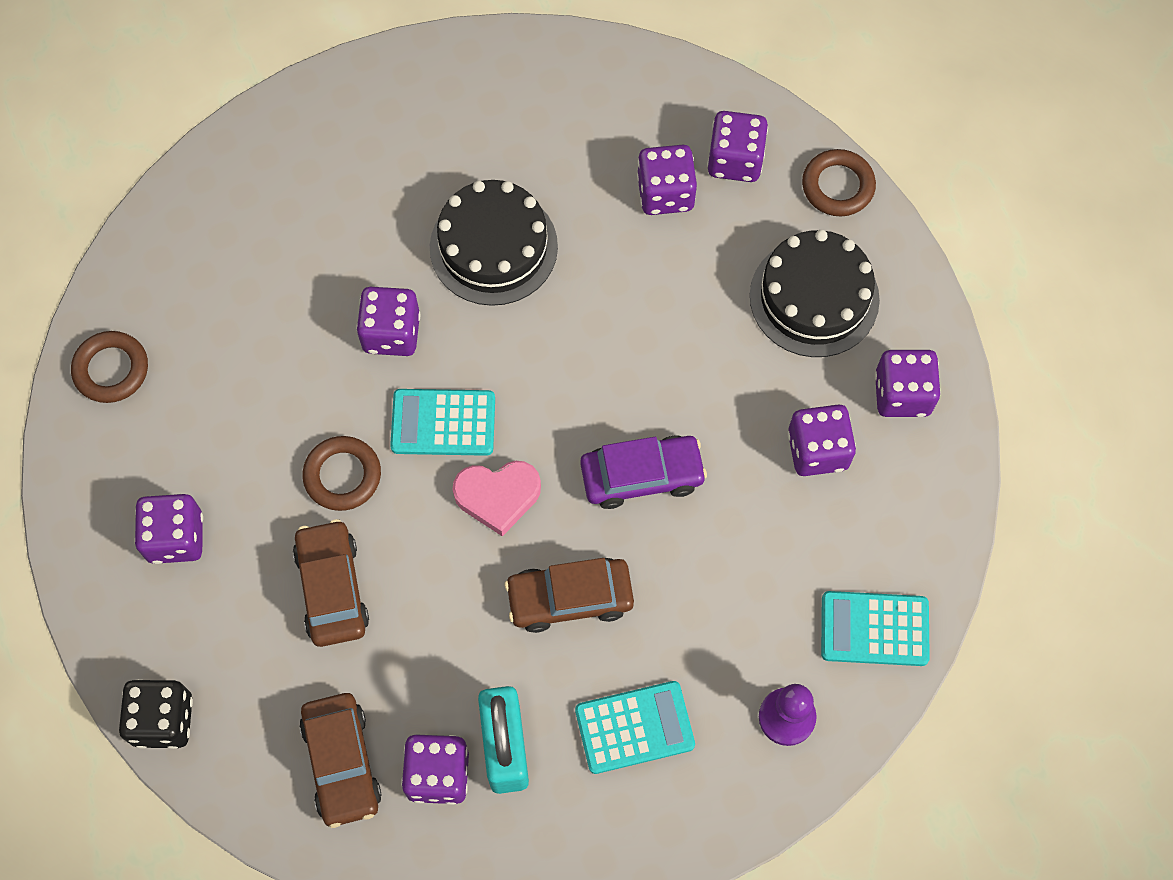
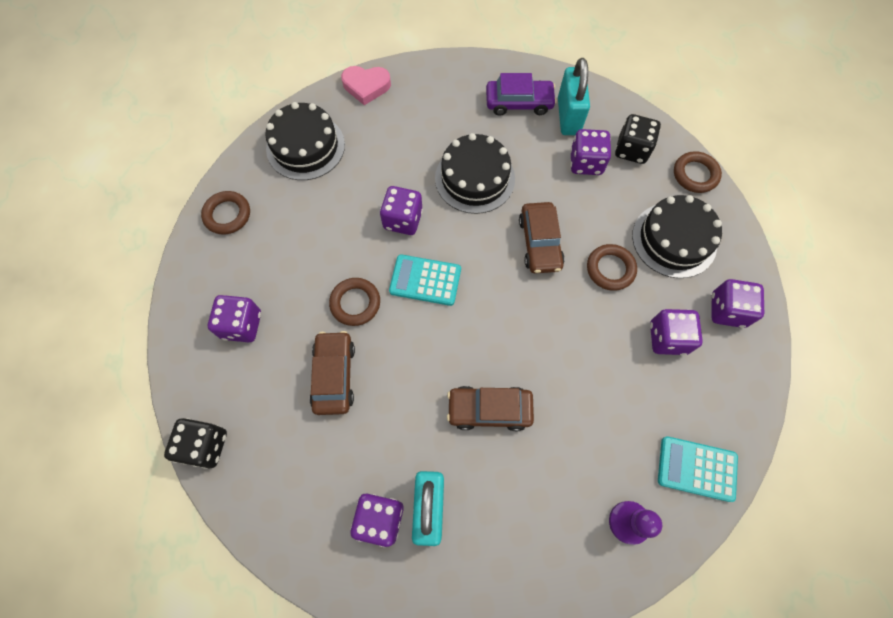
camera: 10 degrees right, 0 degrees up
(211, 236) = (305, 147): none -> black cake
(342, 762) = (316, 498): brown car -> brown car (540, 243)
(498, 496) = (452, 333): pink heart -> pink heart (366, 86)
(628, 118) = (568, 116): none -> turquoise padlock
(634, 728) = (521, 510): turquoise calculator -> none
(642, 476) = (548, 335): purple car -> purple car (519, 102)
(722, 359) = (610, 269): none -> brown ring
(735, 160) = (631, 150): purple dice -> black dice

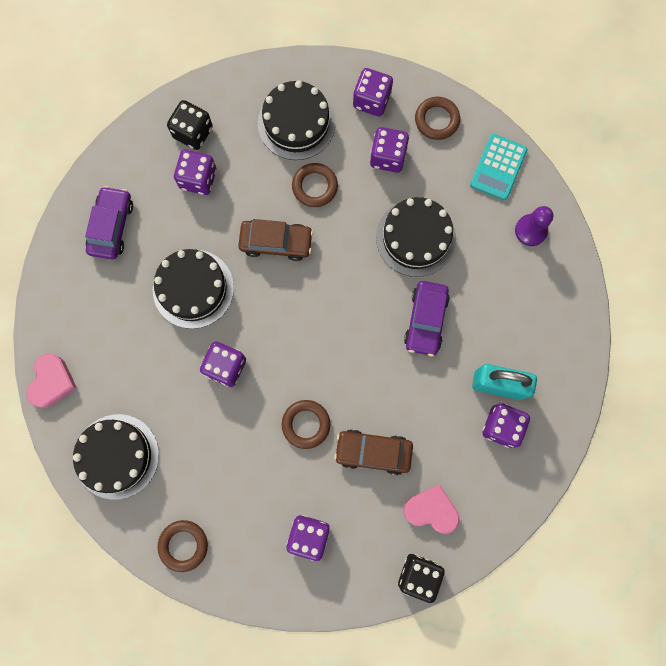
camera: 80 degrees left, 10 degrees up
(277, 449) = (431, 510): none -> pink heart
(425, 280) = (294, 355): turquoise calculator -> none
(489, 410) = (426, 320): brown car -> purple car
(568, 116) = (140, 182): turquoise padlock -> none
(582, 383) = (415, 238): none -> black cake
(695, 174) = (233, 84): brown ring -> brown ring (436, 120)

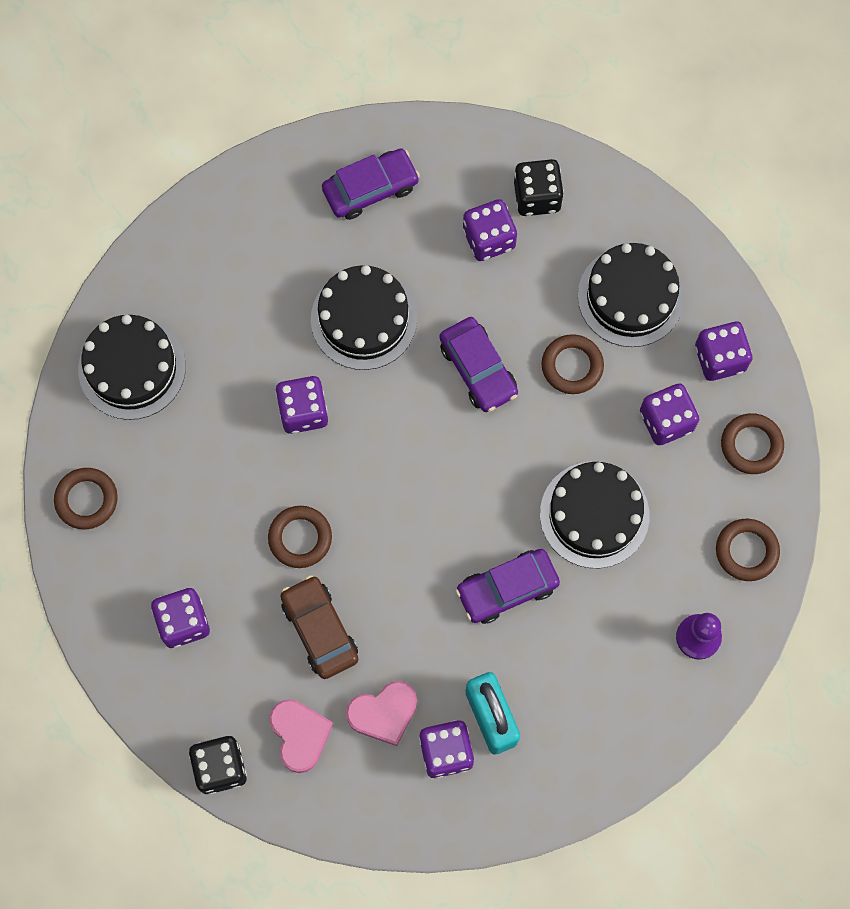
camera: 55 degrees right, 5 degrees down
(52, 382) = (163, 249): pink heart -> pink heart (383, 713)
(276, 242) = (478, 369): brown car -> purple car
(498, 167) = (746, 551): turquoise calculator -> brown ring

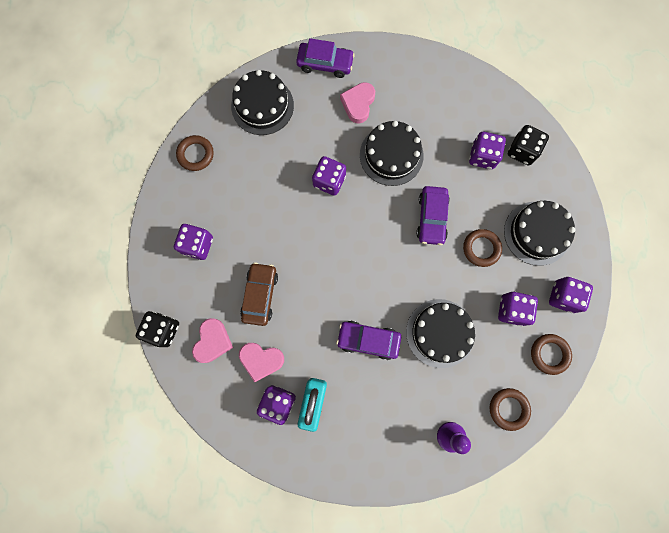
camera: 35 degrees right, 5 degrees up
(267, 277) = (358, 104): none -> pink heart
(300, 538) = (283, 242): brown ring -> none
(370, 188) = (439, 94): purple car -> purple car (325, 64)

